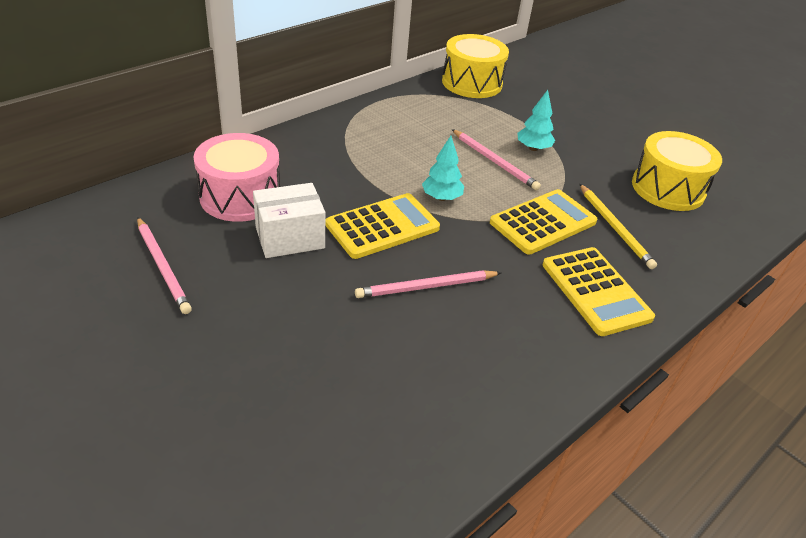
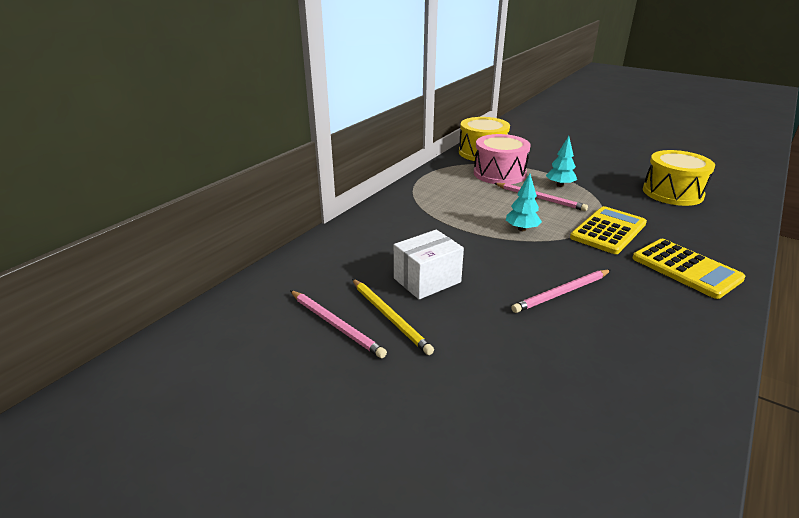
camera: 10 degrees left, 10 degrees down
(240, 196) = (364, 259): pink drum -> pink drum (499, 173)
(382, 226) = (494, 257): yellow calculator -> none
(614, 227) = (660, 224): yellow pencil -> yellow pencil (389, 317)

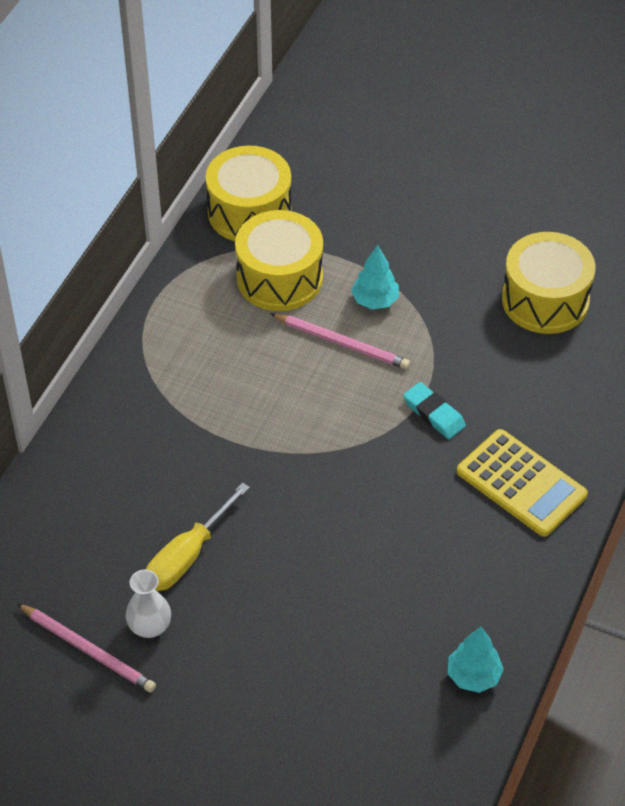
camera: 10 degrees left, 20 degrees up
(389, 317) = (150, 627): yellow pencil -> white vase
(427, 280) = (188, 555): white box -> yellow screwdriver
(499, 173) = (279, 278): pink drum -> yellow drum
(522, 229) = (312, 427): turquoise tree -> turquoise tree (473, 676)
(562, 293) = (358, 554): pink pencil -> none
(608, 231) = (434, 414): yellow calculator -> turquoise eraser

